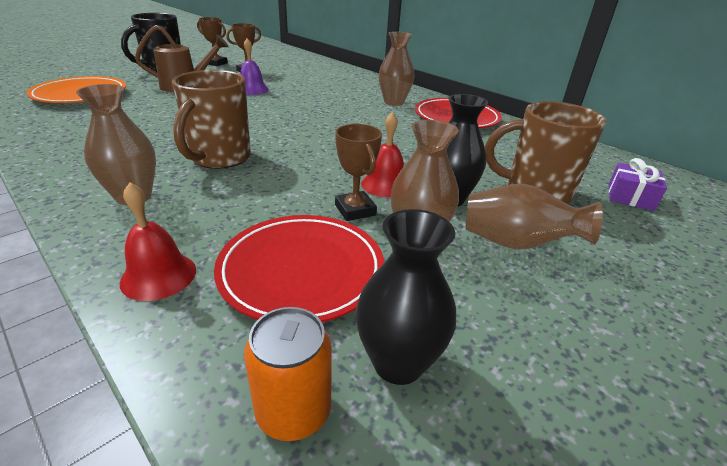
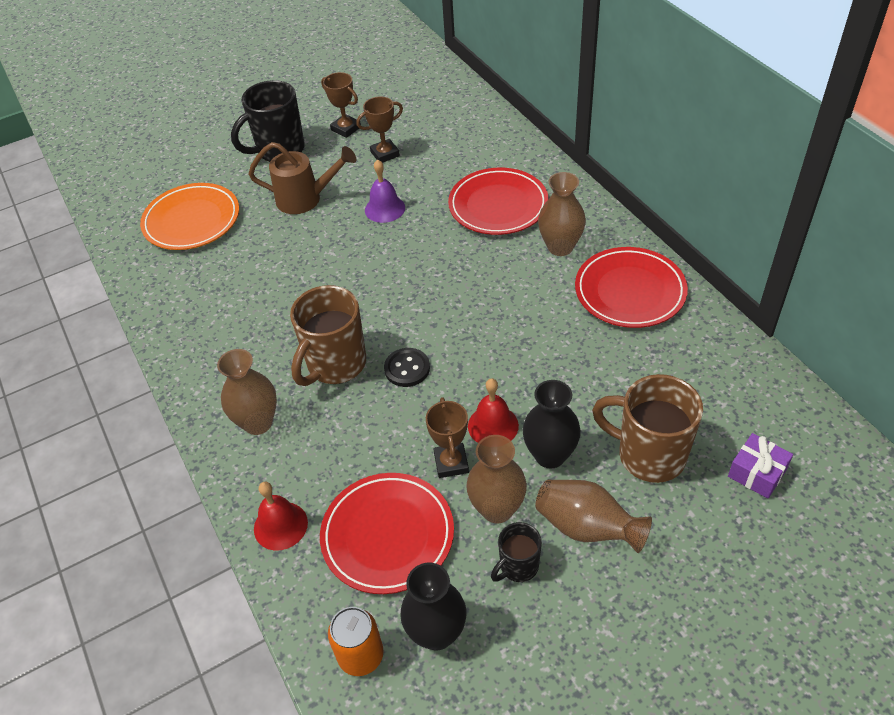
camera: 20 degrees right, 15 degrees up
(291, 157) = (407, 368): none -> black button
(339, 88) = (498, 205): none -> red plate
(465, 281) = (518, 566): none -> black mug

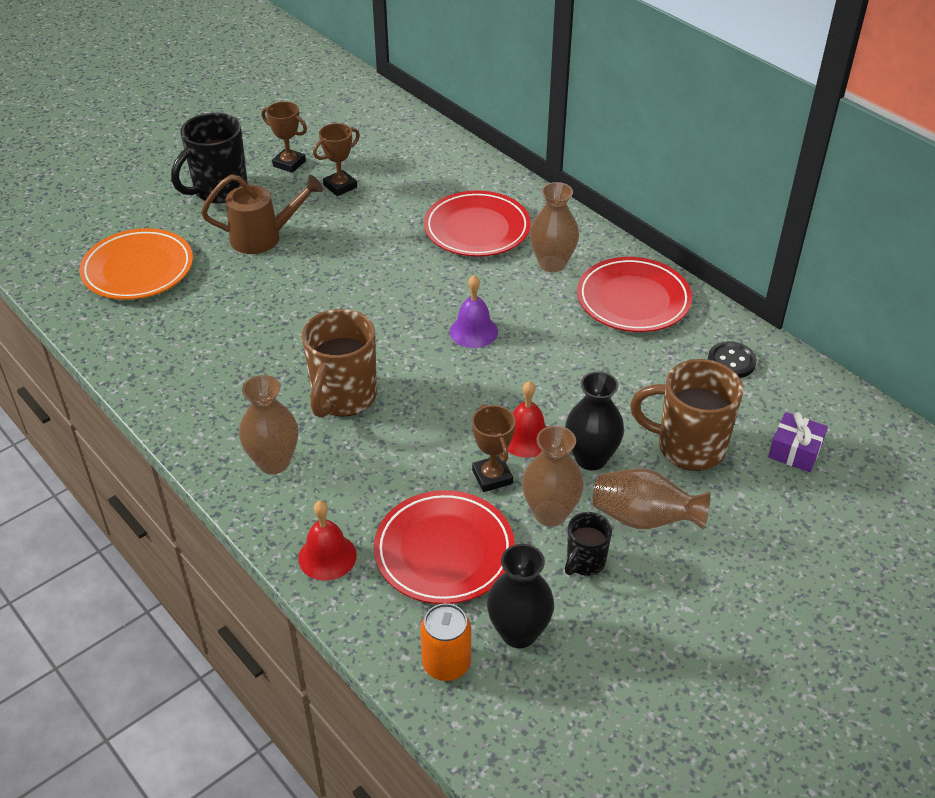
camera: 15 degrees left, 5 degrees down
(385, 209) = (355, 241): purple bell -> purple bell (473, 331)
(407, 368) = (422, 393): black button -> black button (731, 361)

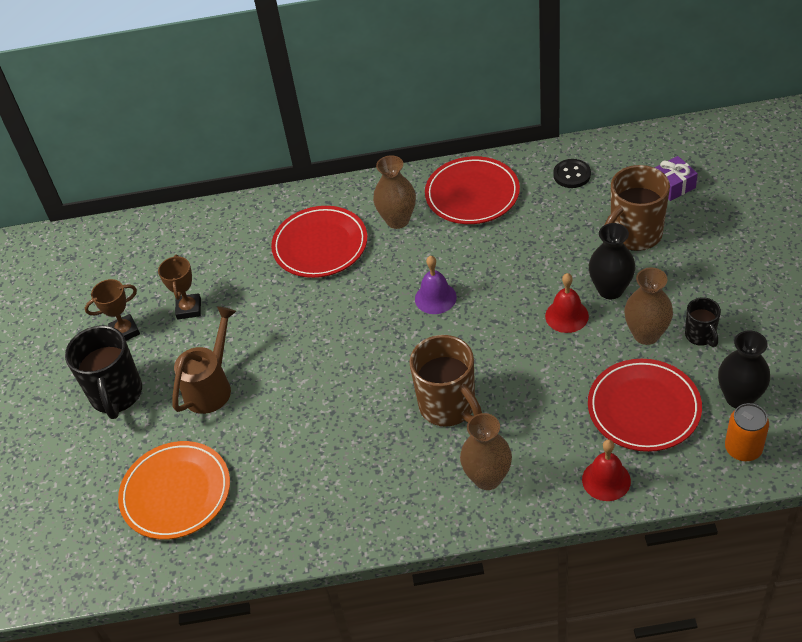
camera: 50 degrees left, 5 degrees up
(492, 477) = (591, 351): brown trophy -> none
(644, 519) = (682, 288): brown vase -> none

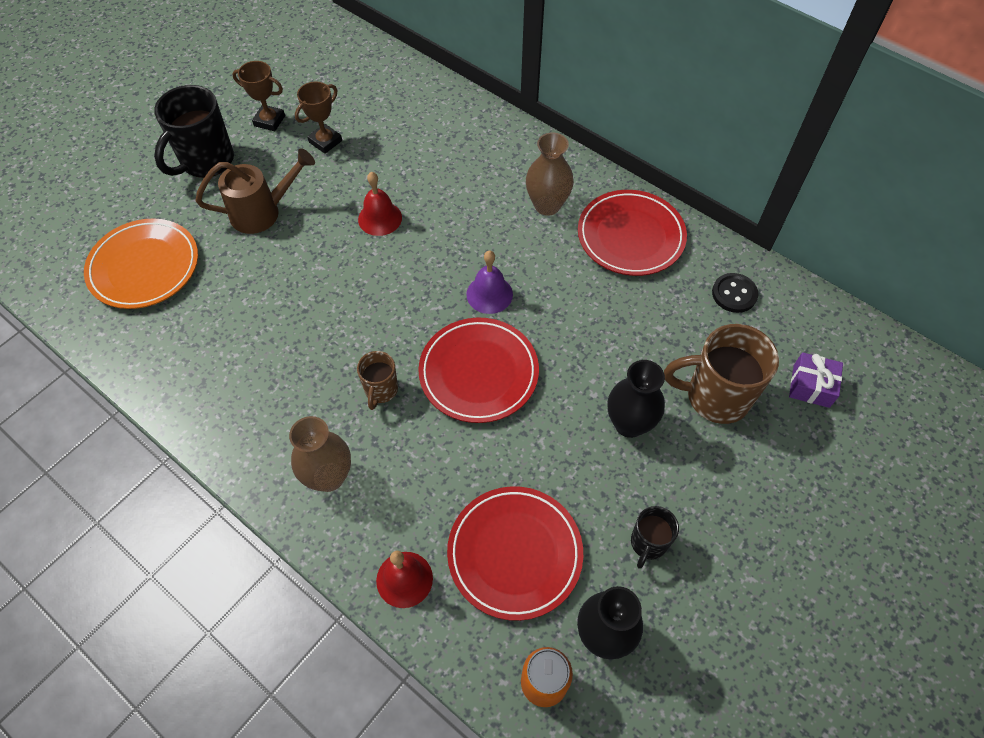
camera: 40 degrees right, 10 degrees up
(320, 245) = (468, 174): red plate -> red plate (478, 372)
(448, 407) = (381, 390): brown mug -> brown mug, size x0.54
(566, 316) = (564, 409): red bell -> red bell (380, 218)
(646, 334) = (604, 493): brown vase -> none

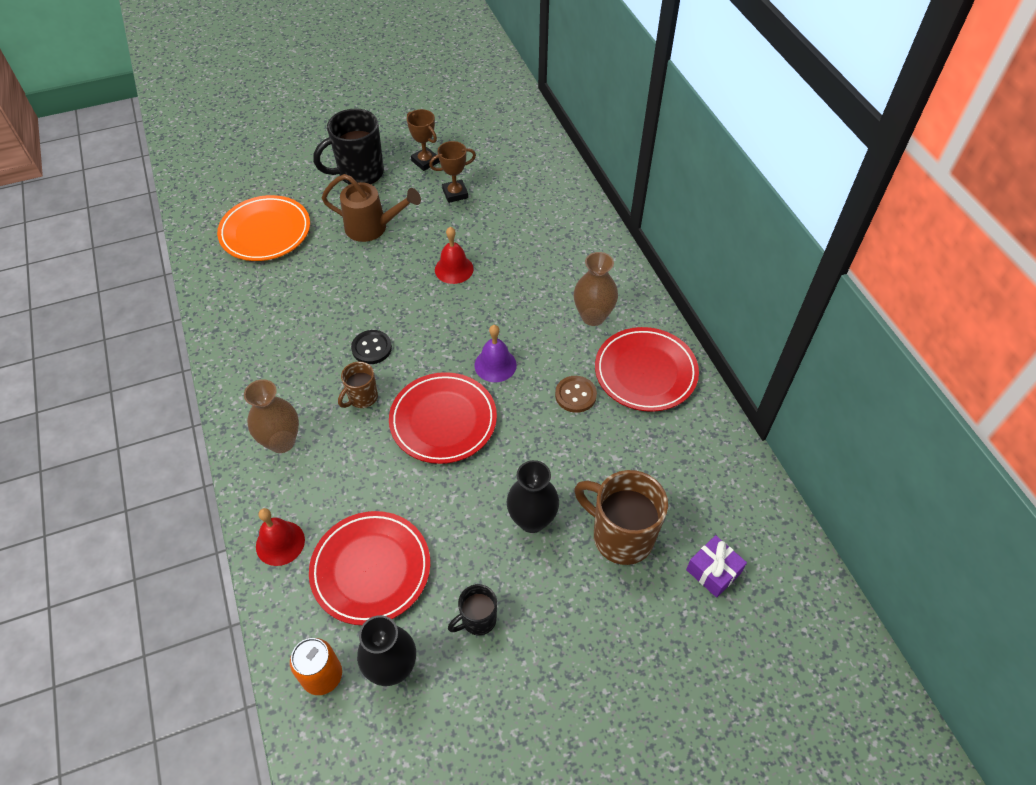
camera: 30 degrees right, 5 degrees down
(584, 287) = (575, 395): none -> brown button
(734, 294) = (701, 461): black button -> black button (371, 348)

